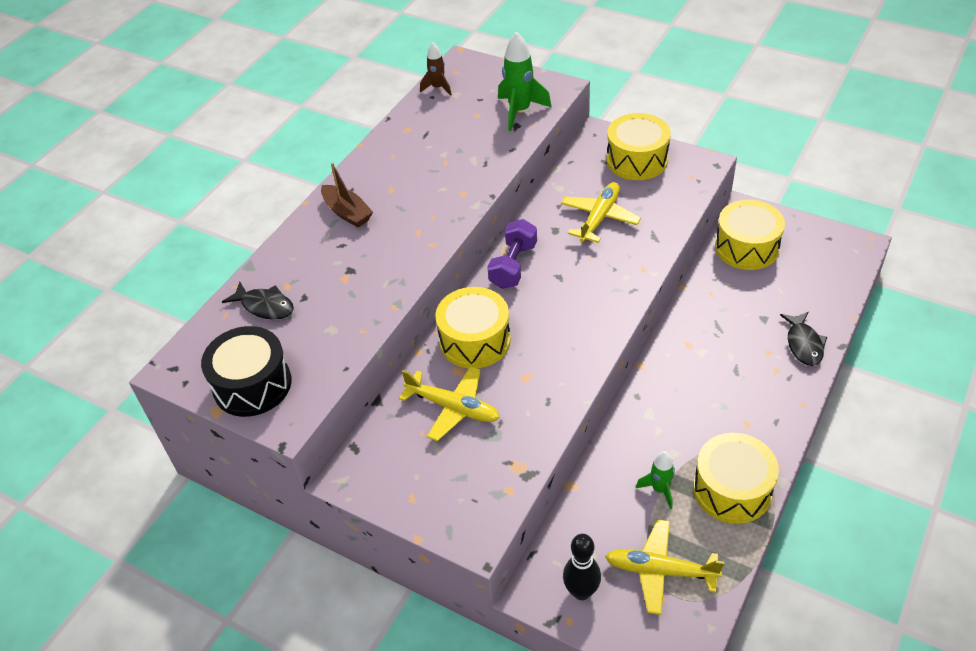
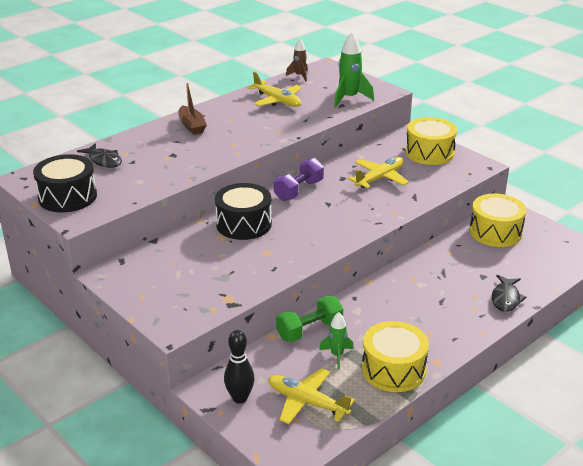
camera: 15 degrees right, 15 degrees down
(453, 407) = (203, 256): yellow plane -> yellow plane (277, 100)
(475, 340) = (244, 224): yellow drum -> black drum
(610, 462) = (309, 330): none -> green dumbbell

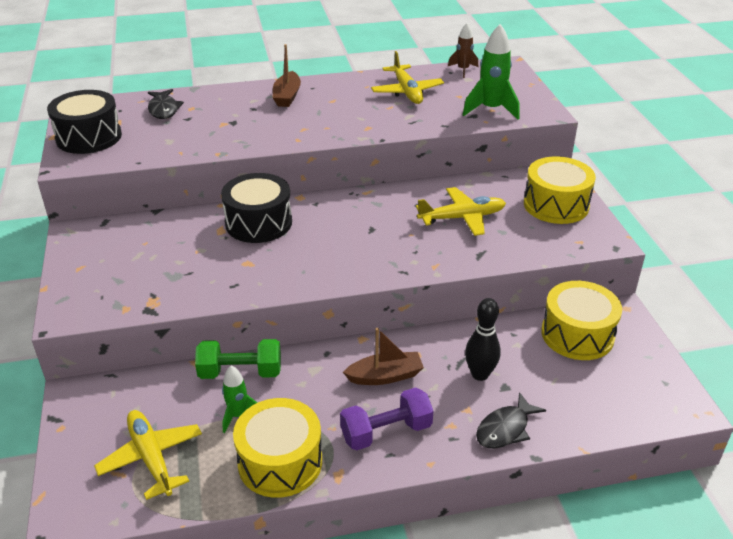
camera: 30 degrees right, 5 degrees up
(240, 398) = (94, 420): black bowling pin -> black bowling pin (480, 374)
(299, 190) = (356, 203): purple dumbbell -> purple dumbbell (386, 432)
(406, 297) = (385, 376): none -> brown boat

